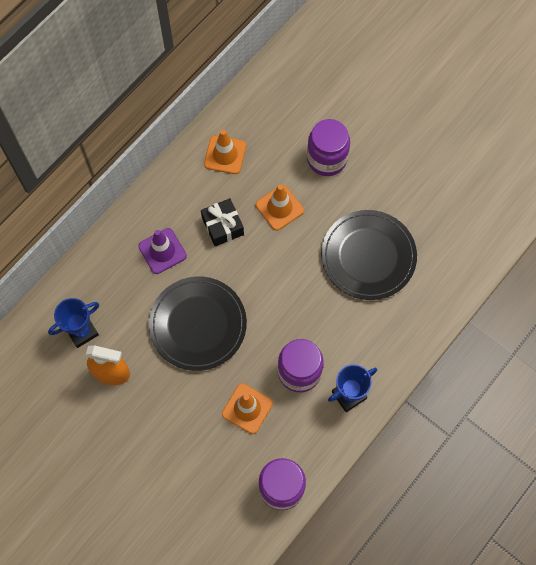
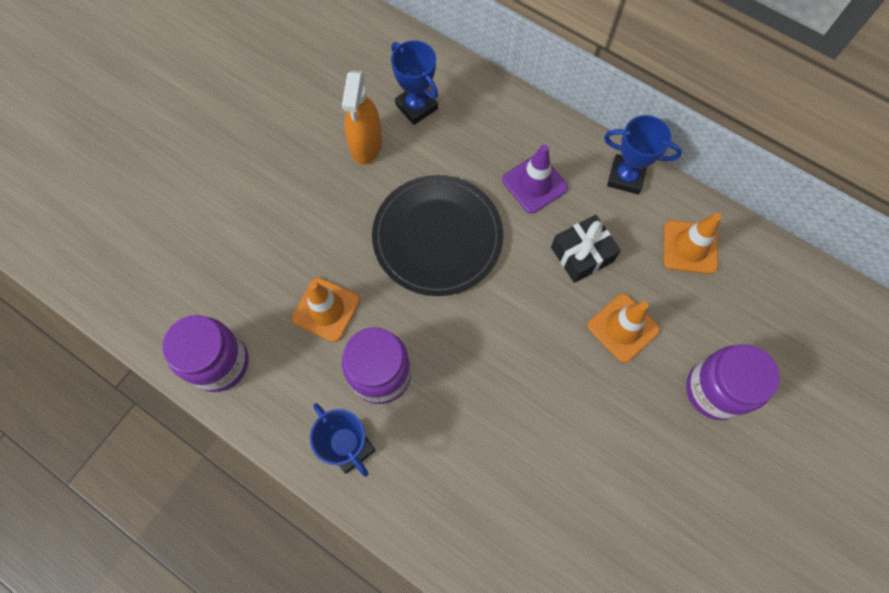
camera: 85 degrees right, 0 degrees up
(164, 187) = (626, 177): none -> blue trophy
(368, 256) = (567, 464): black plate -> none

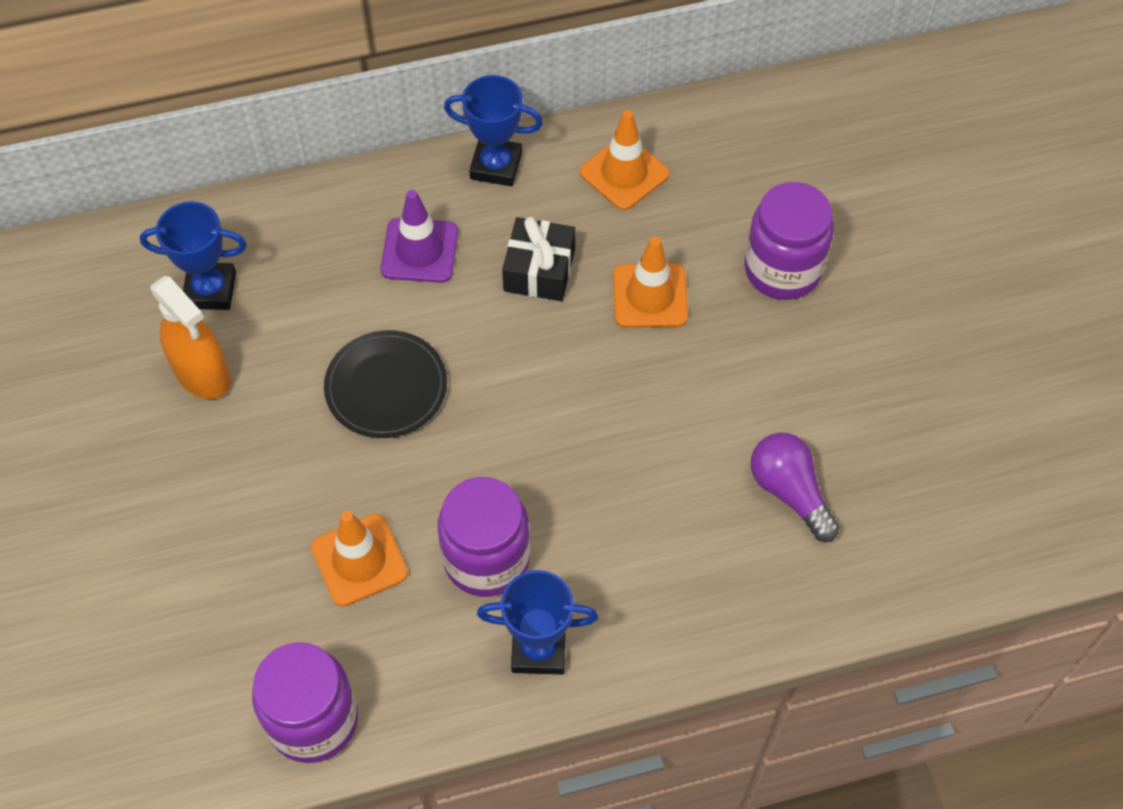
camera: 50 degrees left, 10 degrees down
(437, 237) = (386, 387): black plate -> black plate, size x0.66
(568, 514) = (789, 492): none -> purple light bulb
(626, 177) = (496, 166): blue trophy -> blue trophy turned 45 degrees clockwise

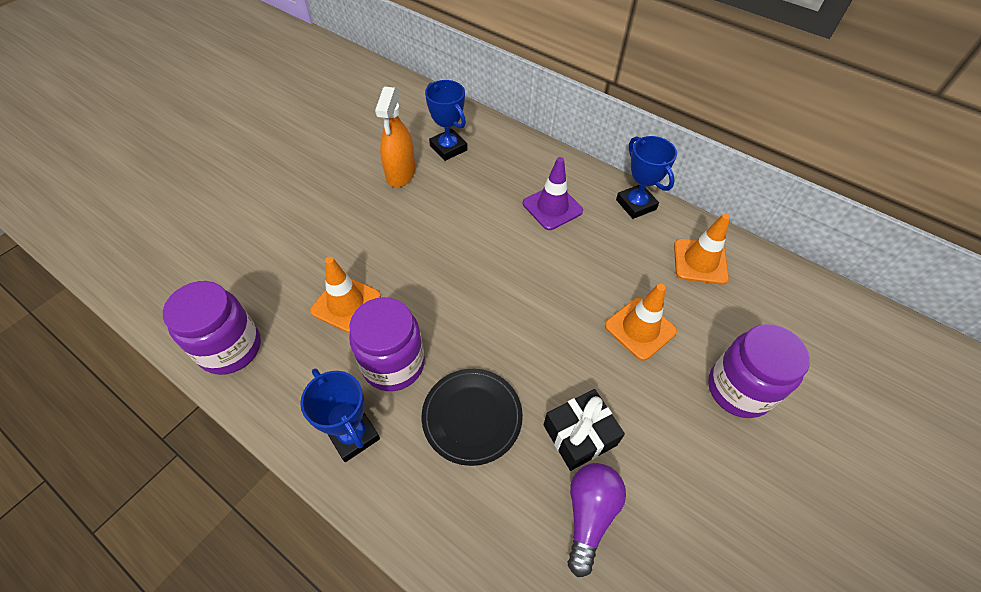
camera: 50 degrees right, 5 degrees down
(386, 387) = (460, 246): black plate -> black plate (472, 417)
(539, 270) = (597, 264): black gift -> black gift (579, 435)

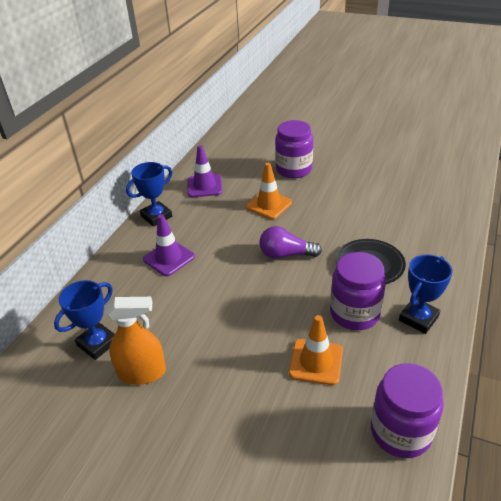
camera: 100 degrees left, 15 degrees down
(579, 435) = (354, 219): black gift -> none
(589, 514) = (396, 210): purple light bulb -> purple light bulb (286, 254)
(700, 261) = (204, 186): orange traffic cone -> purple traffic cone

